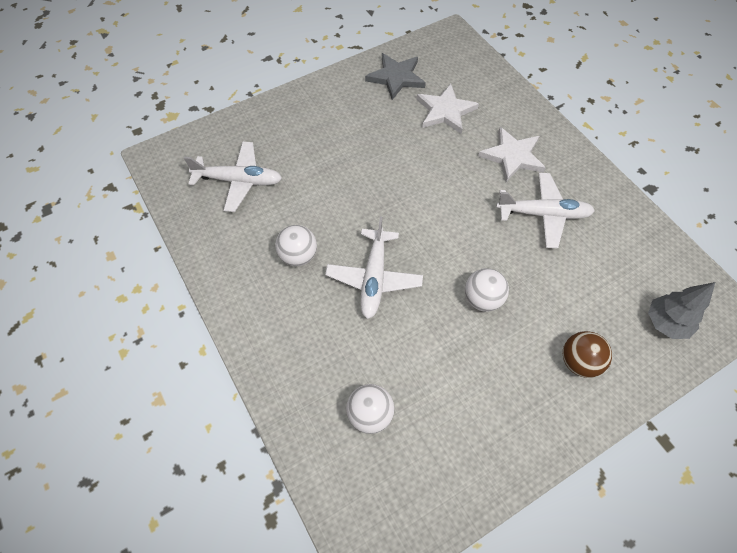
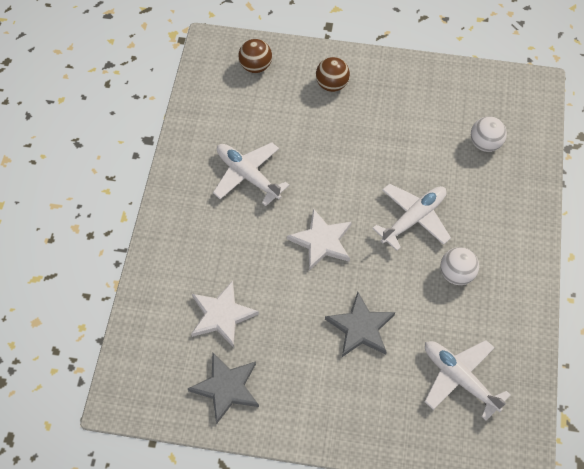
camera: 140 degrees left, 0 degrees up
(341, 166) = (360, 328): none -> grey star
(482, 299) = (352, 155): white ball -> none
(512, 156) = (216, 233): white star -> white star (322, 241)
(665, 323) = (255, 66): grey tree -> brown ball

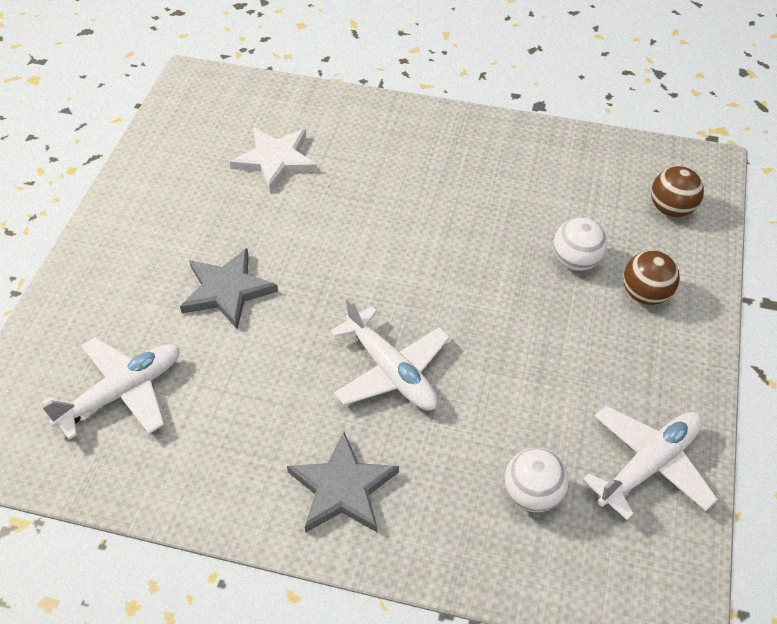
camera: 95 degrees right, 10 degrees down
(226, 387) = (181, 161): grey star -> grey star (342, 488)
(247, 175) = (478, 192): white plane -> white plane (649, 465)
(322, 241) = (366, 261): white star -> none
(456, 274) = (287, 414): white ball -> white ball (576, 261)

